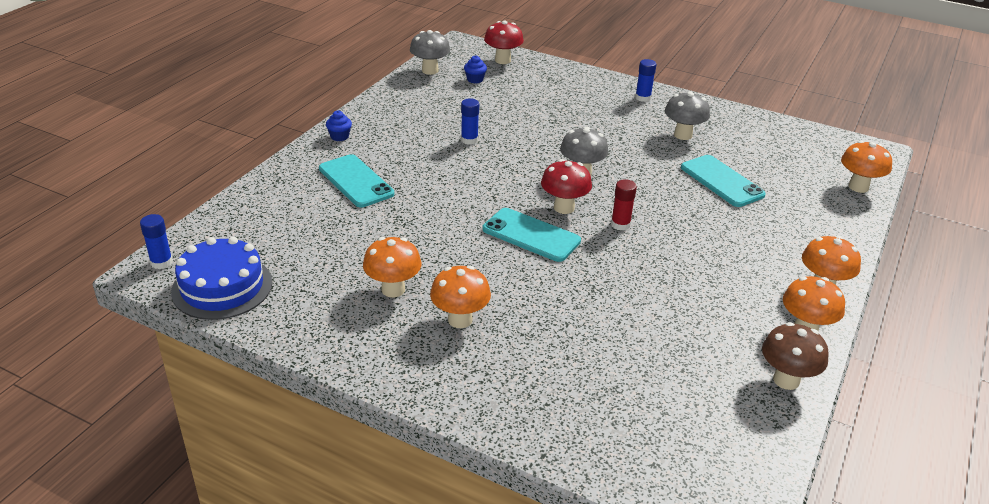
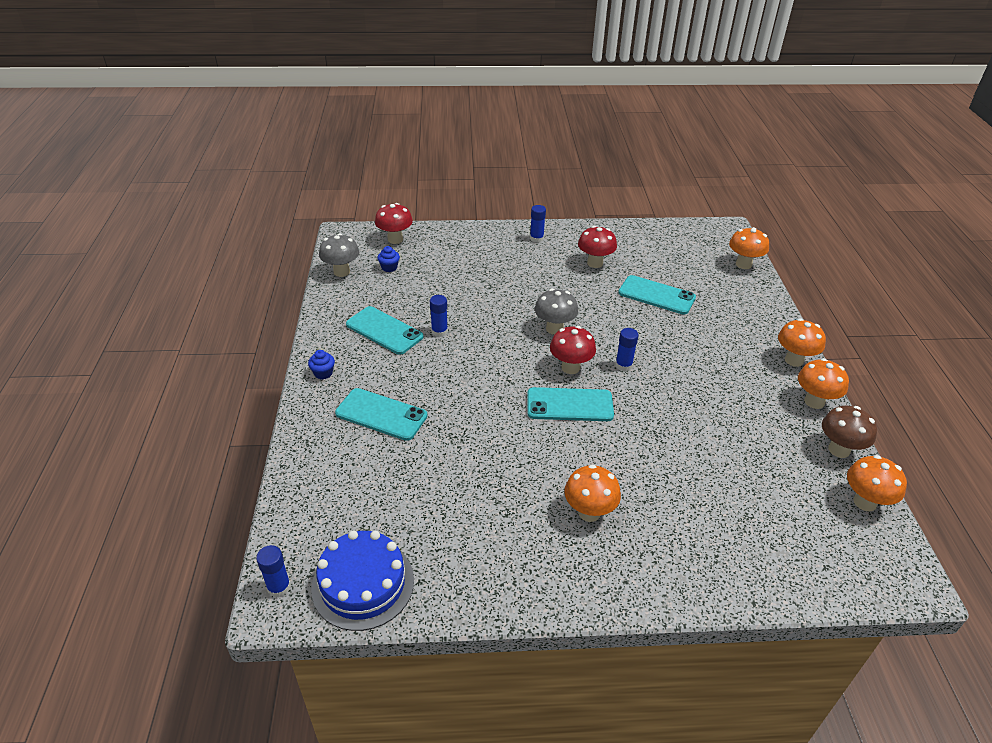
camera: 30 degrees left, 5 degrees up
(393, 289) = (512, 510): orange mushroom -> orange mushroom (865, 502)
(421, 124) = (384, 330): none -> turquoise phone
(620, 224) = (623, 365): red glue stick -> blue glue stick
(683, 135) = (595, 263): grey mushroom -> red mushroom

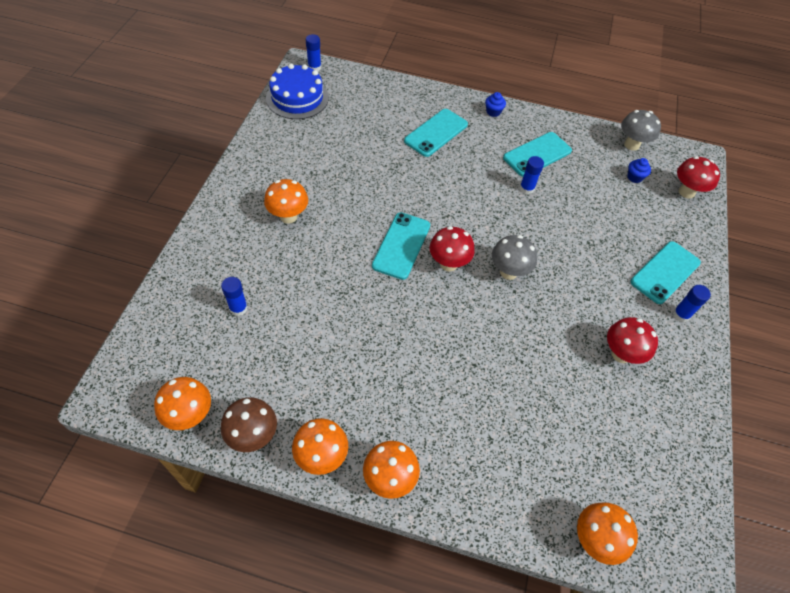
camera: 105 degrees right, 15 degrees up
(623, 365) = (437, 306): blue glue stick -> blue glue stick (238, 308)
(656, 295) = (545, 391): turquoise phone -> turquoise phone (665, 272)

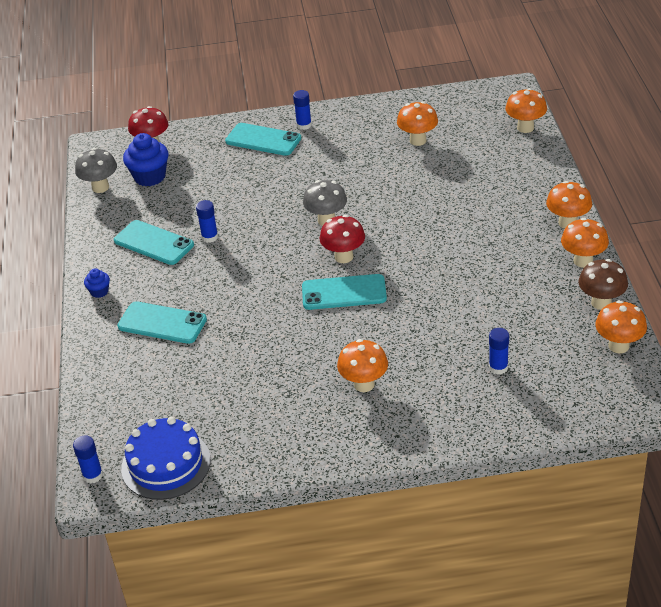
camera: 105 degrees left, 15 degrees down
(612, 406) = (418, 140): none -> orange mushroom
(621, 354) = (367, 145): red mushroom -> none
(634, 177) = (150, 177): blue cupcake -> blue cupcake, size x1.93

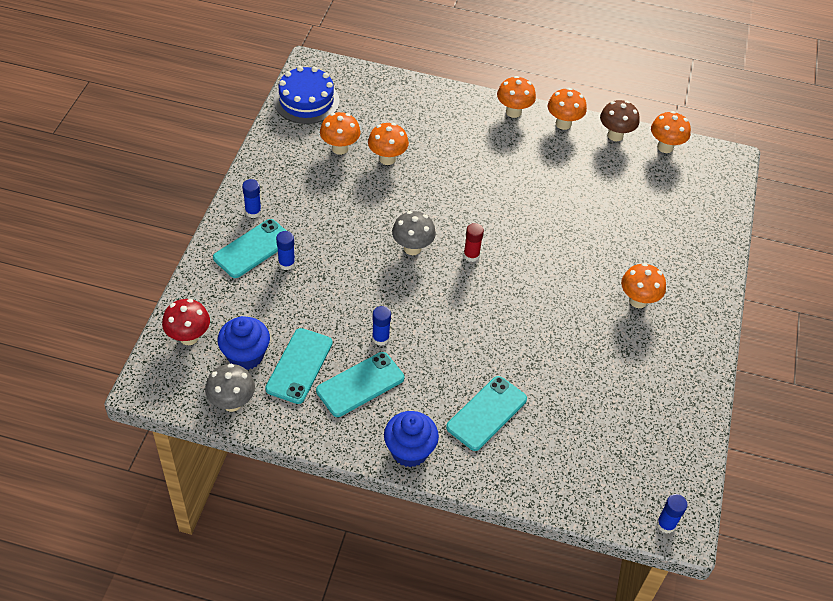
camera: 75 degrees left, 10 degrees up
(99, 291) = (409, 451): blue cupcake -> blue cupcake, size x1.93
(166, 464) = (674, 464): blue cake -> blue cake (306, 101)
(344, 257) = (471, 255): red mushroom -> red glue stick
(344, 293) = (519, 272): turquoise phone -> turquoise phone (299, 366)
(498, 367) = (656, 217): blue glue stick -> blue glue stick (286, 263)
(525, 128) = (373, 81): orange mushroom -> orange mushroom (387, 159)

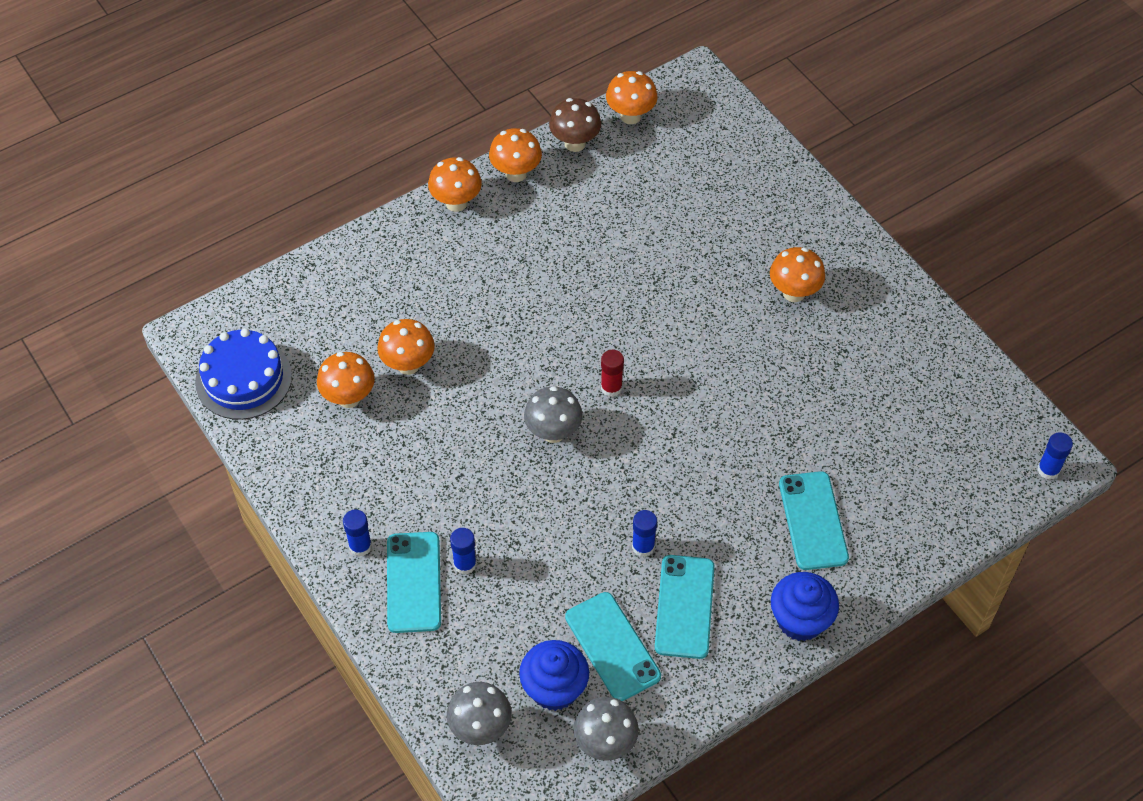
camera: 45 degrees left, 5 degrees up
(189, 337) = (480, 728): red mushroom -> grey mushroom

